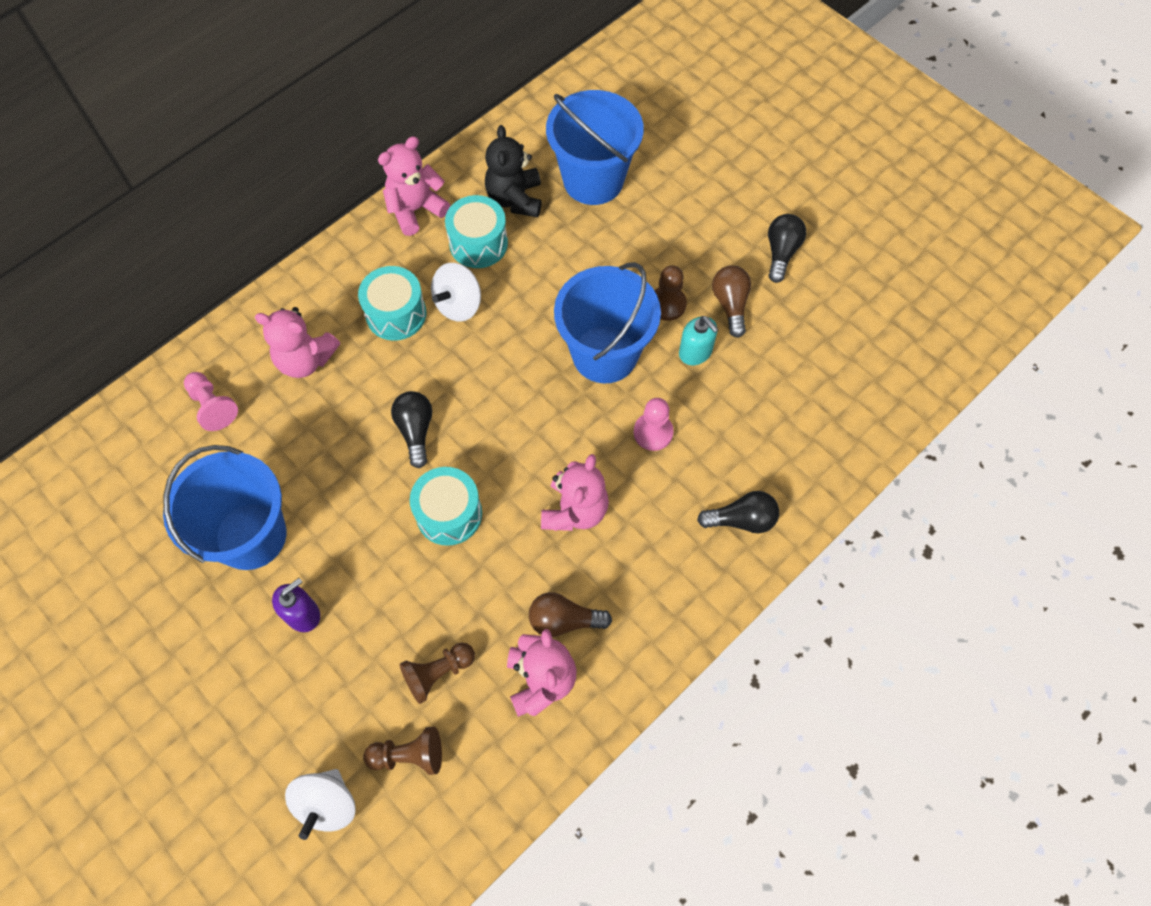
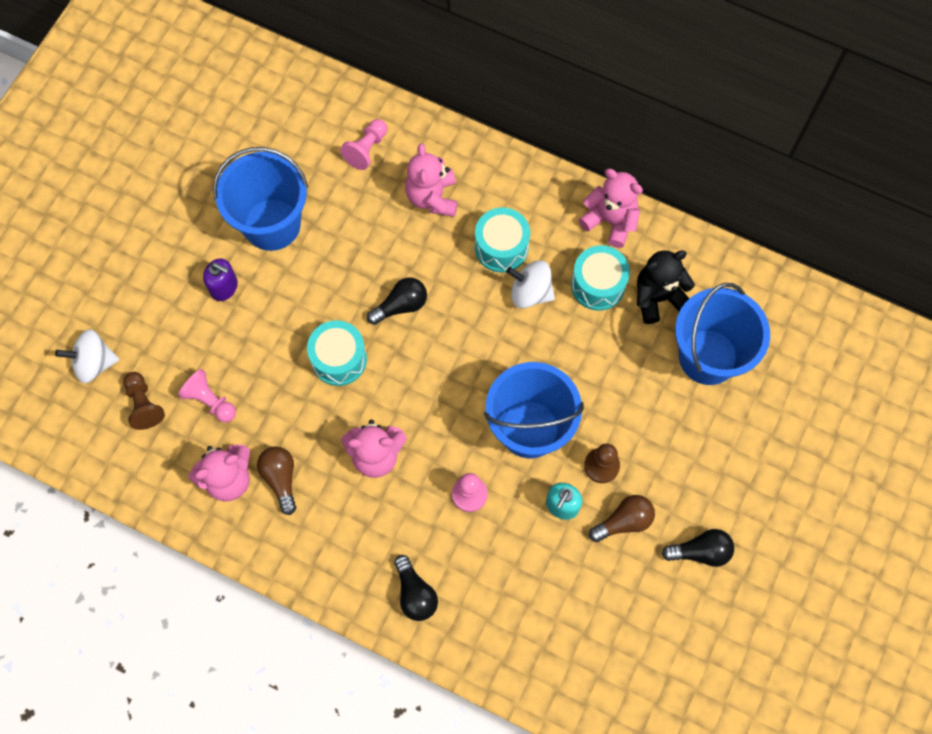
camera: 70 degrees right, 5 degrees up
(438, 673) = (210, 401): brown pawn -> pink pawn

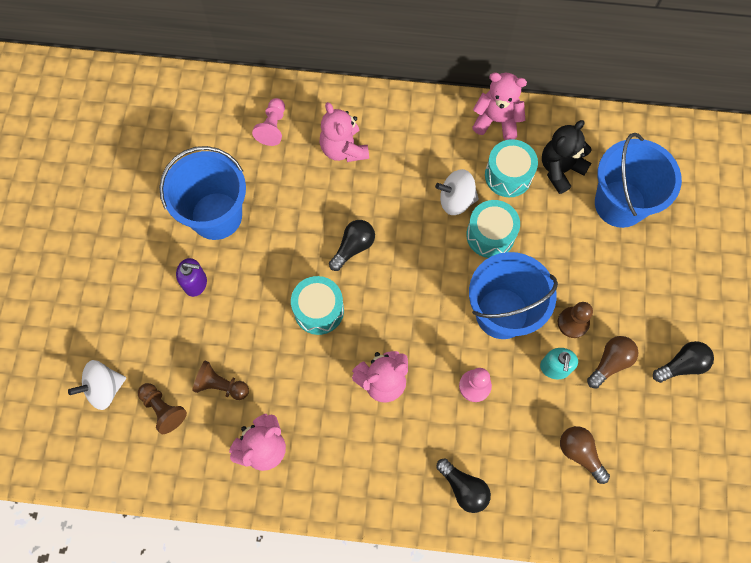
camera: 20 degrees left, 0 degrees up
(210, 401) = (221, 385): pink pawn -> brown pawn
(281, 479) = (309, 431): brown light bulb -> brown light bulb (580, 453)
(501, 247) = (417, 171): turquoise drum -> turquoise drum (490, 235)

